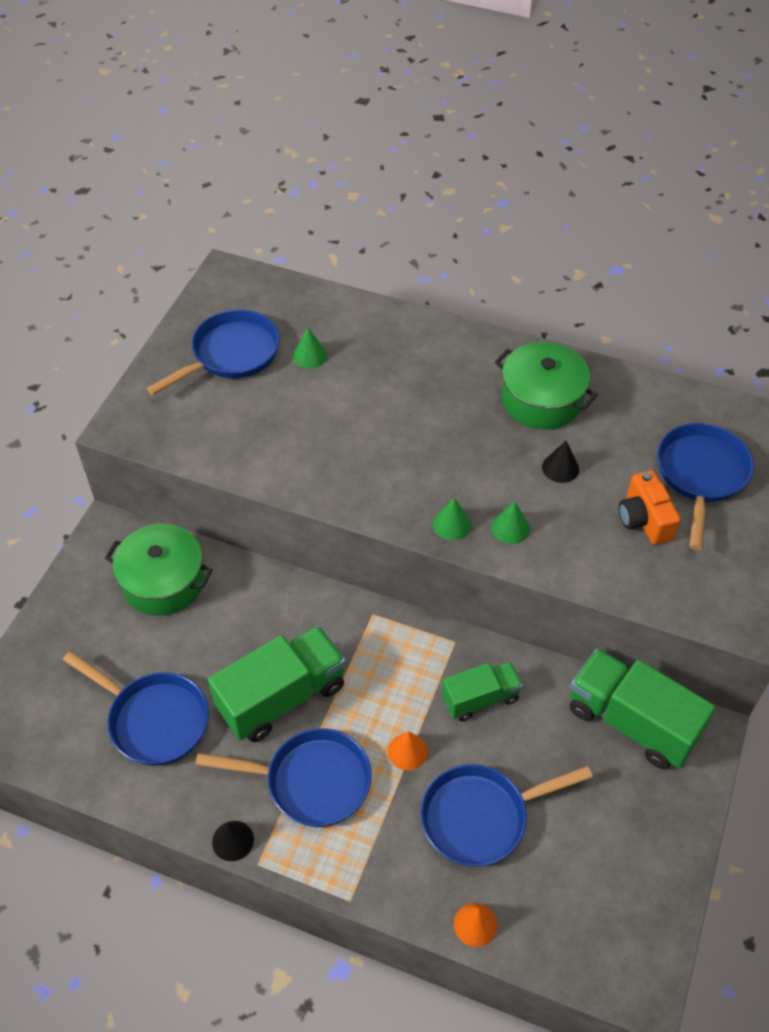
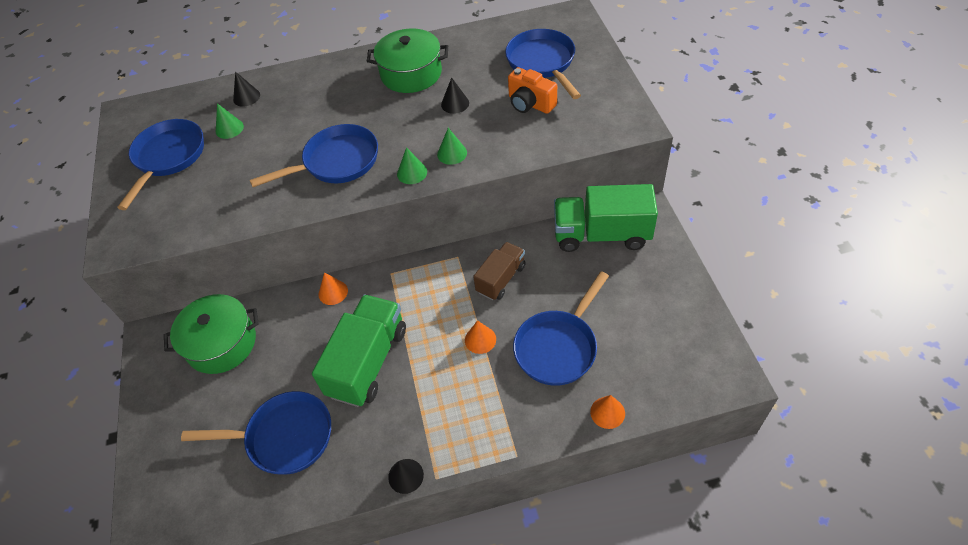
camera: 30 degrees left, 0 degrees up
(302, 597) = (333, 292): none -> orange cone
(311, 781) = (430, 401): blue pan -> blue pan (336, 162)
(351, 326) = (246, 97): none -> black cone
(480, 698) = (501, 279): green truck -> brown truck

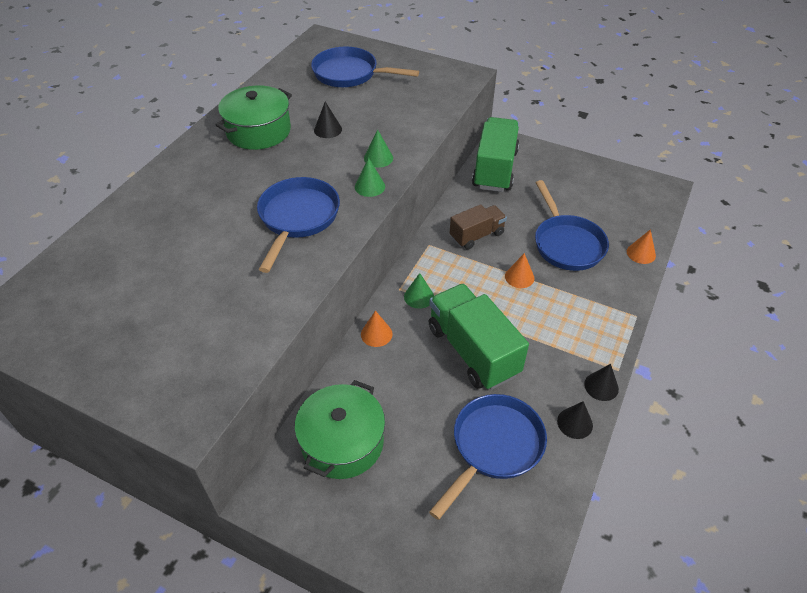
camera: 55 degrees left, 5 degrees down
(168, 158) = (120, 322): blue pan -> none
(229, 128) = (149, 261): green cone -> green cone (419, 296)
(246, 97) = (125, 230): black cone -> black cone (575, 423)
(501, 279) = (476, 235): brown truck -> brown truck turned 75 degrees clockwise
(530, 103) = (382, 100): orange camera -> none
(601, 234) = (495, 169): green truck -> green truck turned 150 degrees clockwise

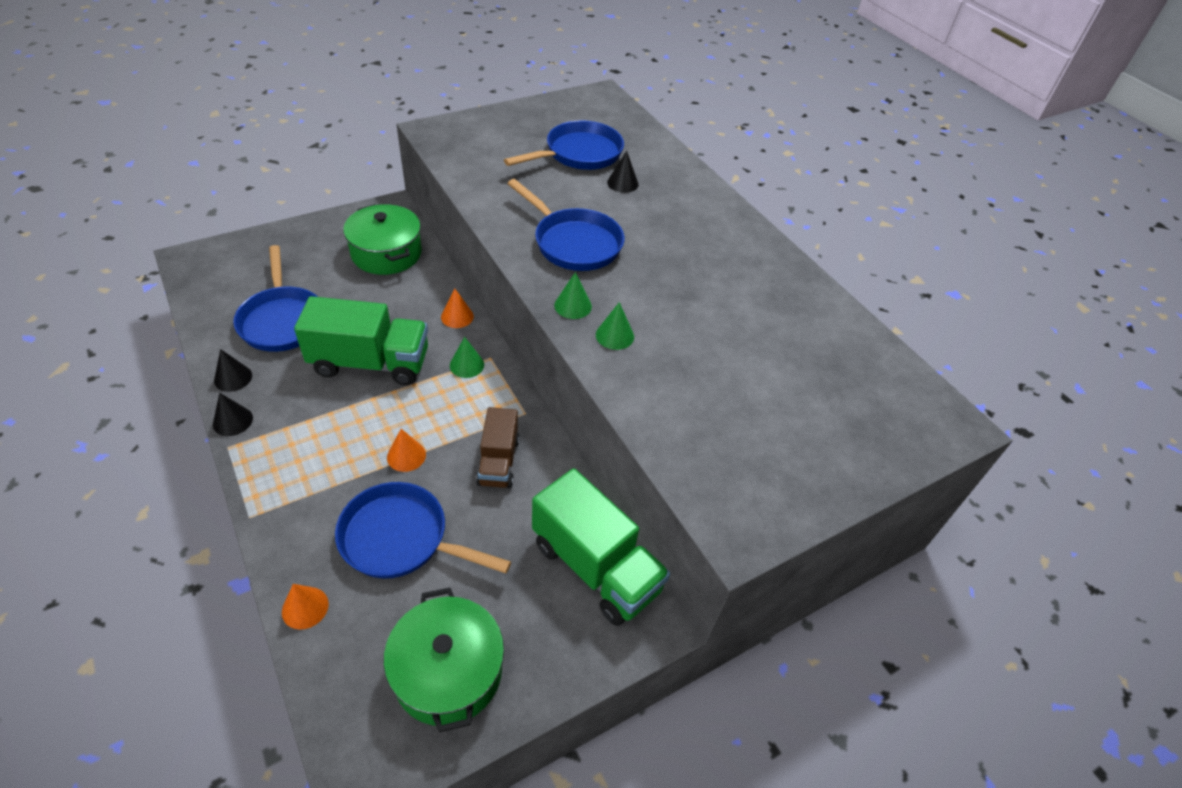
camera: 120 degrees right, 0 degrees up
(258, 131) = (743, 275): green pot -> green pot (448, 671)
(328, 129) = (704, 324): black cone -> black cone (622, 183)
(350, 74) = (824, 403): blue pan -> blue pan (579, 154)

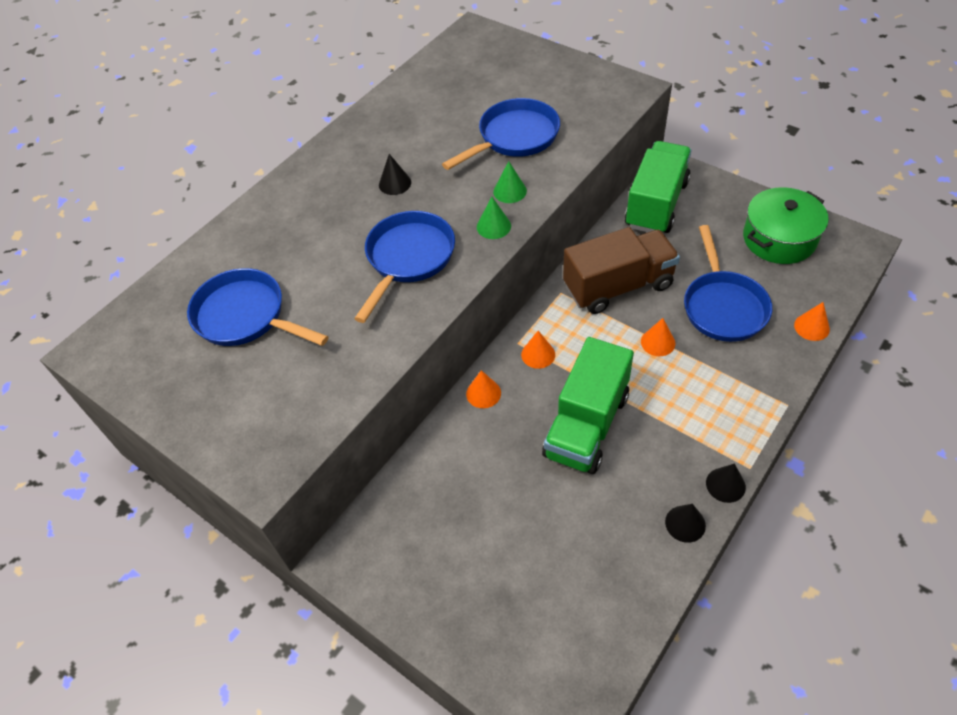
camera: 105 degrees left, 5 degrees up
(282, 320) = (588, 538): blue pan -> blue pan (514, 137)
(370, 363) = (586, 425): green truck -> green truck turned 135 degrees counterclockwise
(386, 253) = (427, 511): green pot -> none
(467, 365) = (538, 354): green cone -> orange cone
(498, 461) = (618, 286): brown truck -> brown truck, size x1.68
(622, 183) = (285, 262): black cone -> black cone (395, 183)

